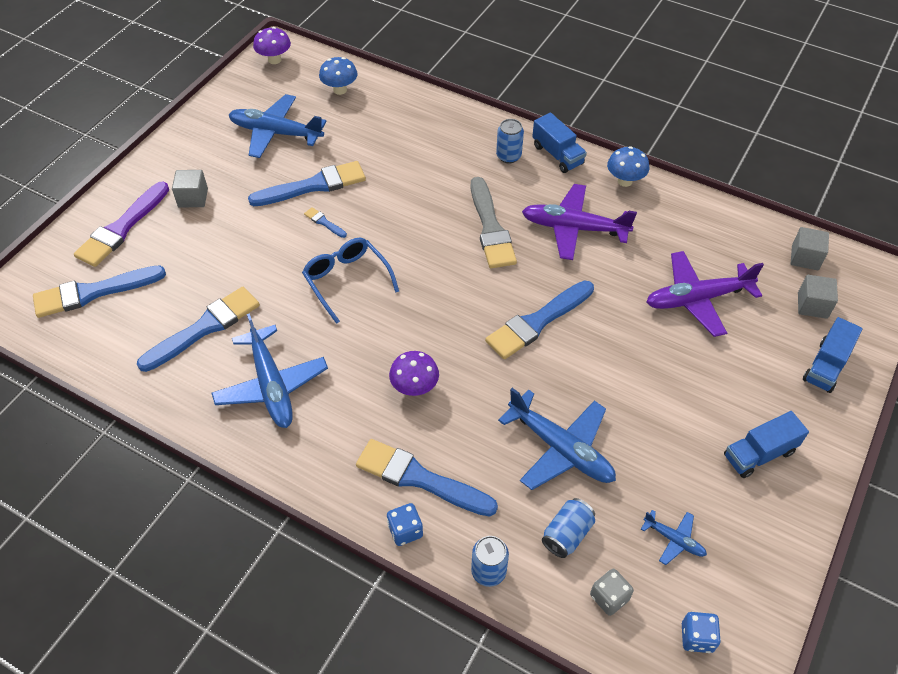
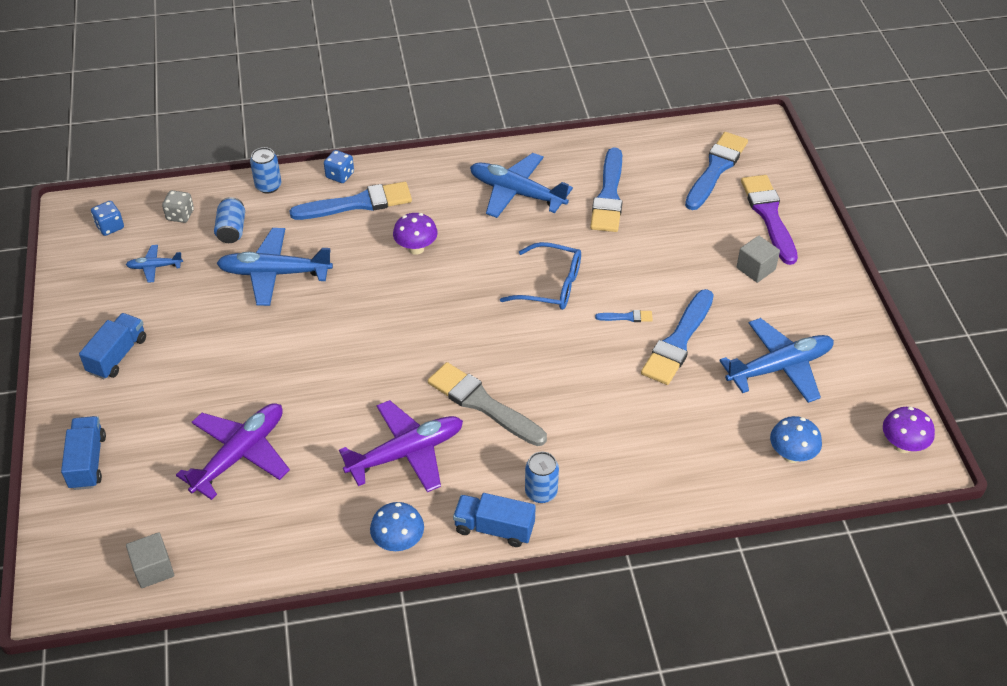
camera: 140 degrees right, 5 degrees down
(537, 322) = (366, 348): blue brush -> none
(812, 305) = (124, 517): grey cube -> none

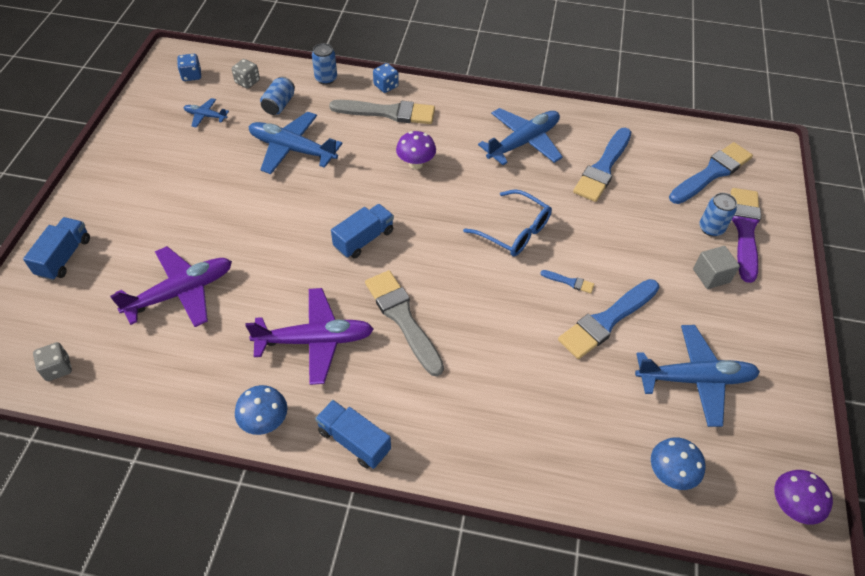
camera: 20 degrees right, 5 degrees up
(117, 355) = (137, 177): blue truck -> blue truck (364, 239)
(153, 569) = (58, 368): grey cube -> grey dice
(357, 203) = (388, 112): blue brush -> grey brush
(516, 193) = (523, 142): blue plane -> blue plane turned 90 degrees clockwise
(541, 492) = (413, 421): blue can -> blue can (711, 228)

